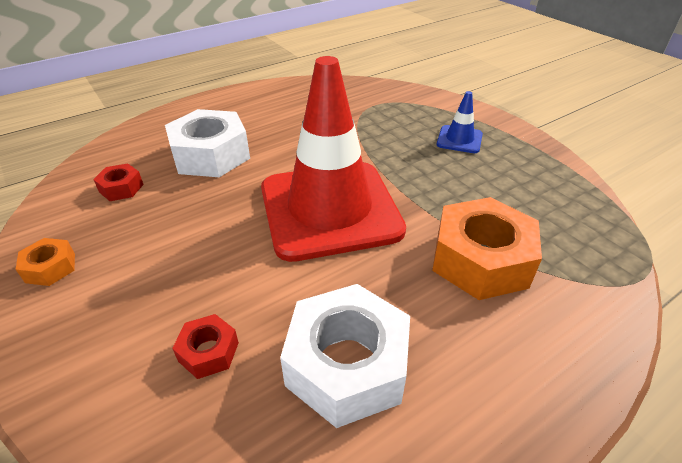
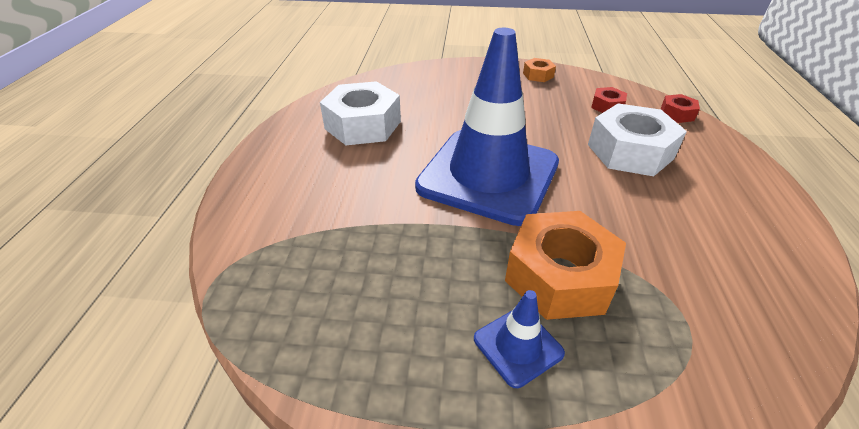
camera: 130 degrees right, 0 degrees up
(208, 352) = (423, 97): red nut -> red nut (677, 114)
(330, 209) = (488, 175): red traffic cone -> blue traffic cone
(480, 260) = (348, 212): orange nut -> orange nut (559, 276)

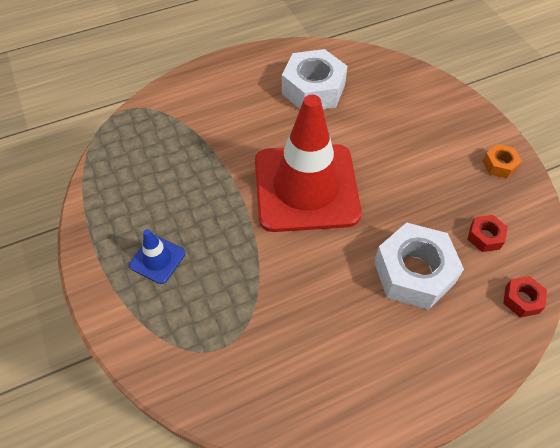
camera: 60 degrees right, 15 degrees up
(488, 175) = (306, 187): blue traffic cone -> red traffic cone
(559, 276) = (225, 263): orange nut -> none

